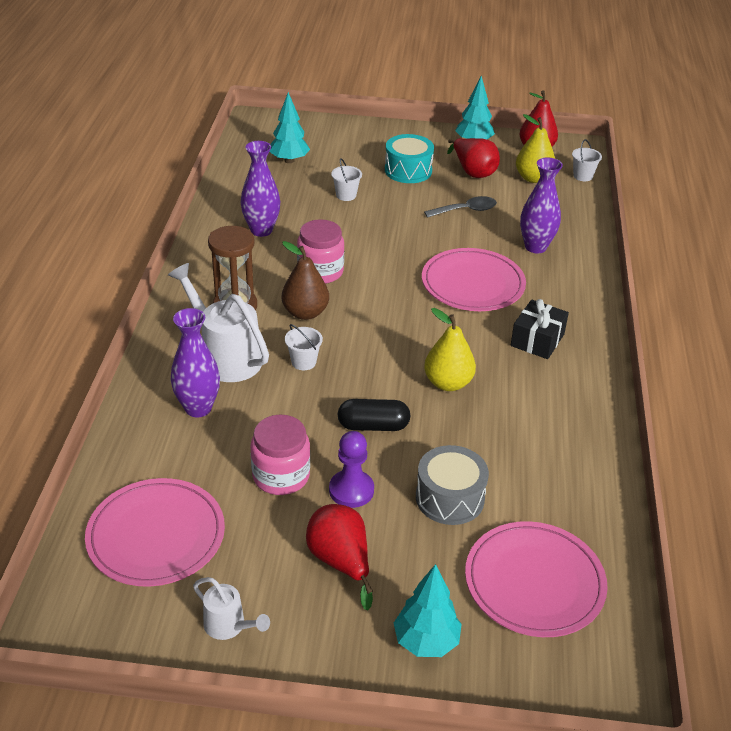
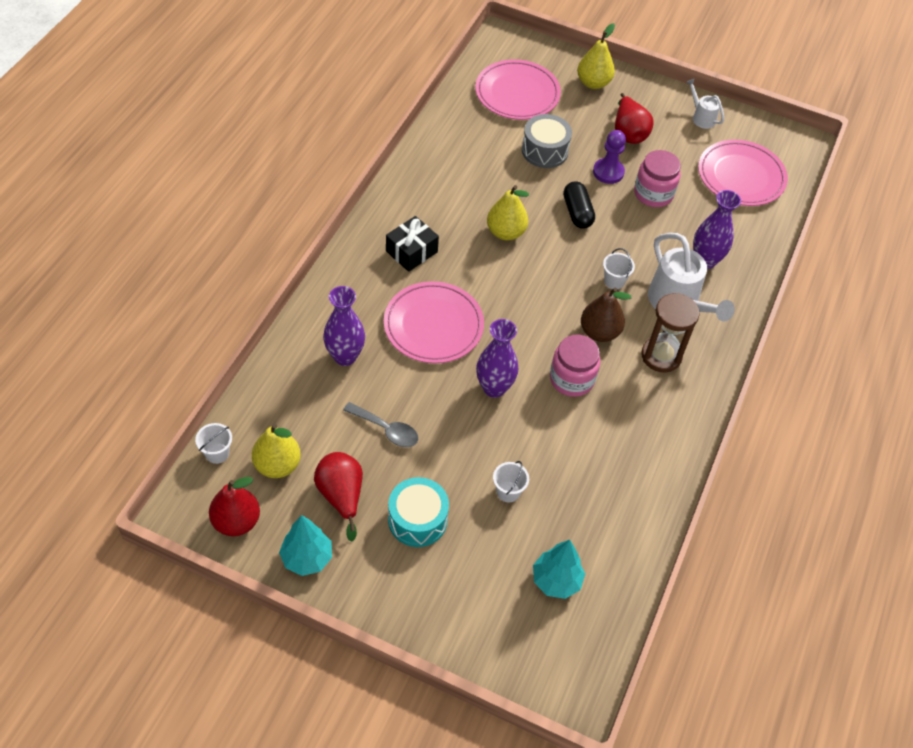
camera: 165 degrees left, 15 degrees up
(261, 230) = (617, 456): purple vase -> purple vase (494, 388)
(373, 426) = (577, 212): black capsule -> black capsule turned 60 degrees clockwise
(426, 641) = (593, 83): turquoise tree -> yellow pear
(465, 210) = (386, 429): grey spoon -> grey spoon turned 150 degrees counterclockwise

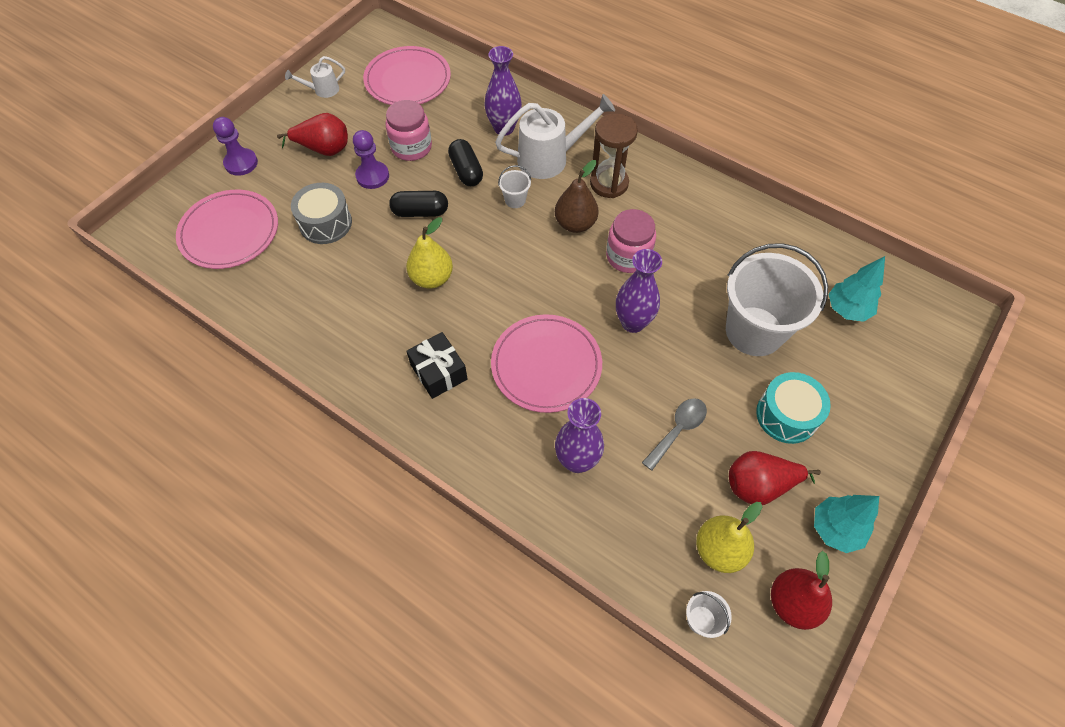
camera: 75 degrees left, 5 degrees up
(508, 491) = (754, 331): white bucket -> white bucket, size x2.48
(593, 83) = (241, 163): yellow pear -> purple pawn
(638, 239) = (466, 171): none -> black capsule

